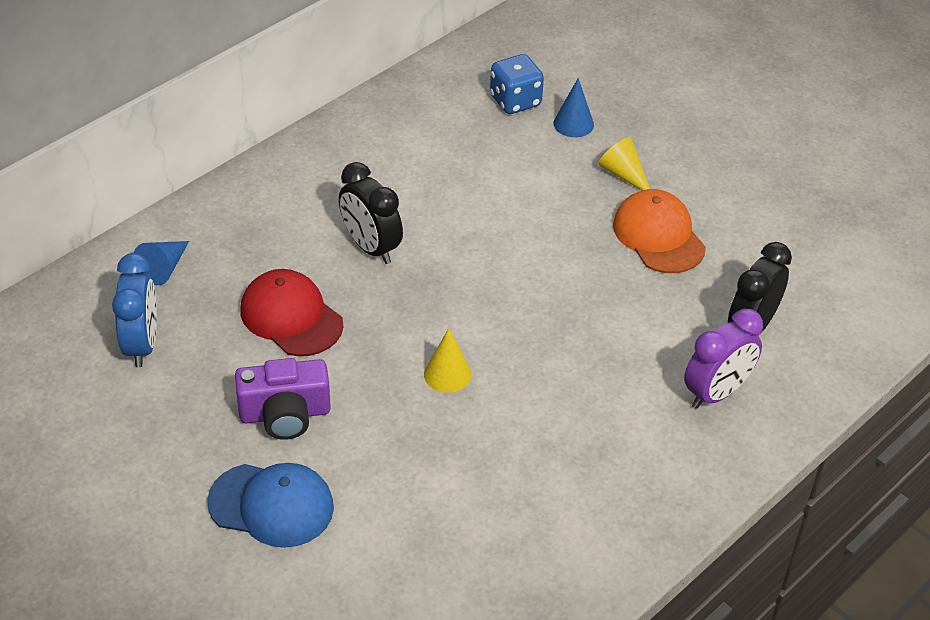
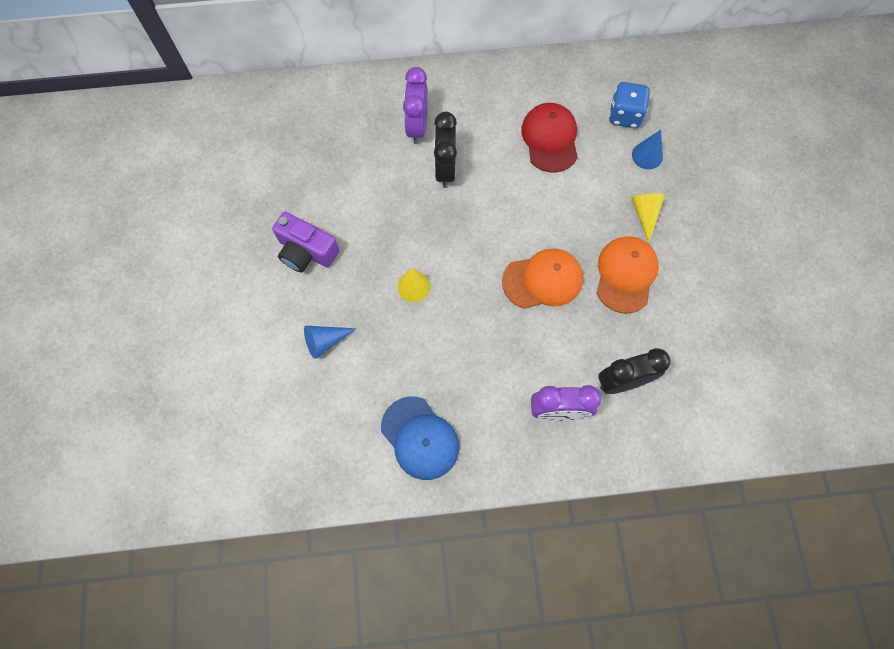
camera: 40 degrees right, 25 degrees up
(142, 344) = (272, 155): blue clock -> none
(164, 268) = (323, 110): blue cone -> blue cone (325, 341)
(271, 505) = (253, 305): blue cap -> blue cap (420, 438)
(291, 317) = (362, 189): red cap -> red cap (550, 139)
(297, 225) = (417, 127): none -> purple clock
(581, 288) = (543, 280): none -> orange cap

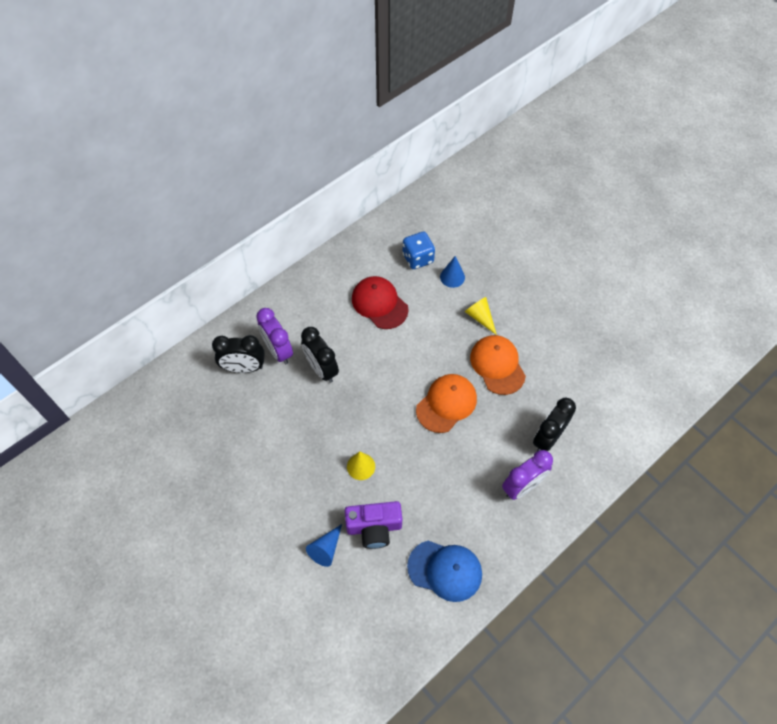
camera: 35 degrees left, 10 degrees down
(306, 251) = (262, 492): purple camera -> purple camera (374, 527)
(373, 124) = (244, 368): none -> black clock

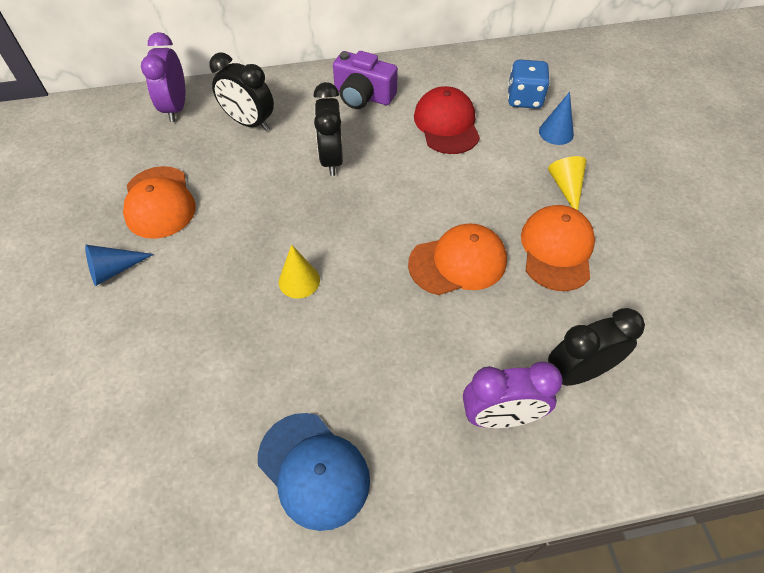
camera: 30 degrees right, 5 degrees down
(229, 461) = (159, 202): none -> orange cap
(278, 351) = (298, 122): purple clock -> purple clock (176, 108)
(326, 549) = (184, 353): blue cone -> blue cone (114, 270)
(374, 527) = (261, 360): purple camera -> purple camera (363, 96)

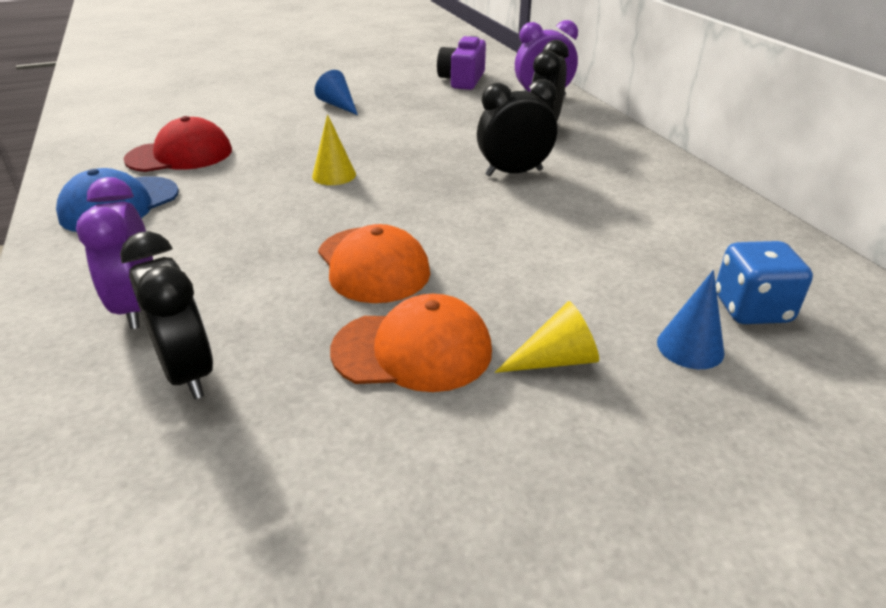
camera: 80 degrees right, 20 degrees down
(159, 202) = (417, 108): orange cap -> none
(363, 96) = (639, 179): purple camera -> purple camera (462, 80)
(447, 124) = (630, 241): red cap -> red cap (180, 155)

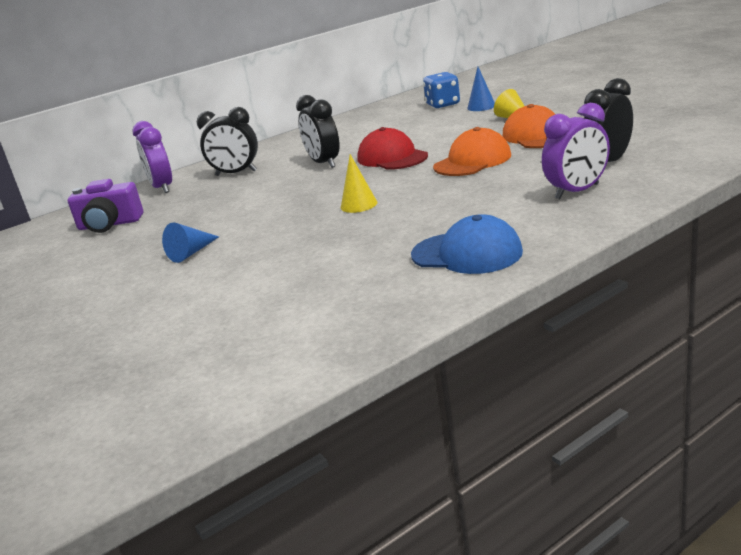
camera: 100 degrees left, 10 degrees down
(180, 155) = (351, 273): red cap -> red cap (392, 157)

